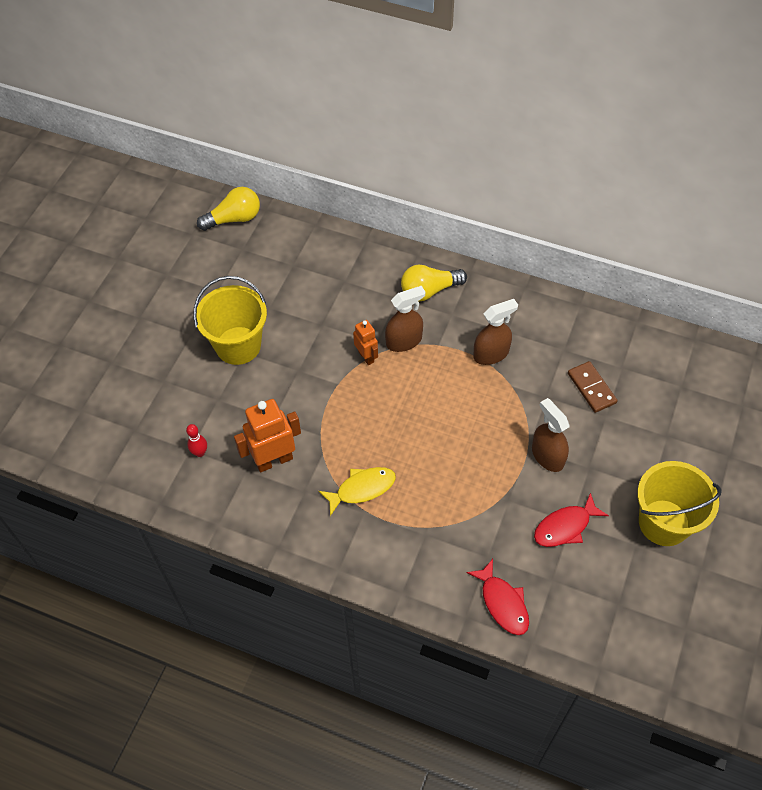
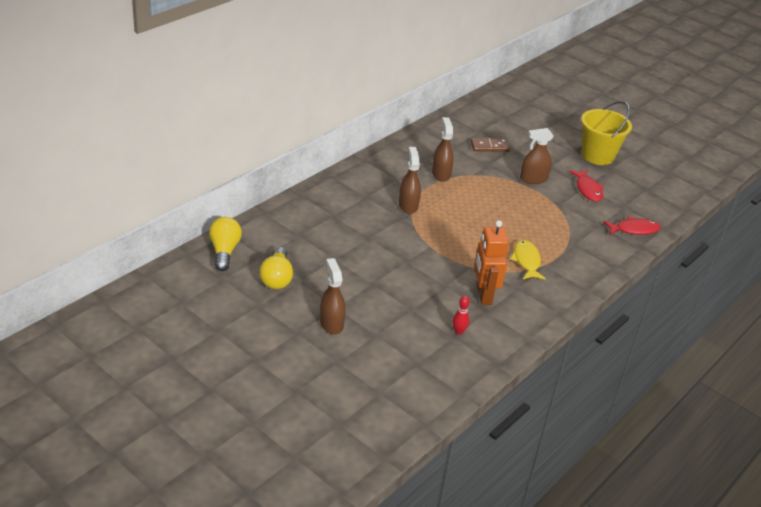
camera: 75 degrees left, 20 degrees down
(164, 339) = (331, 323): none -> brown spray bottle
(238, 345) = (363, 284): yellow bucket -> none
(366, 357) = (412, 226): orange robot -> none
(429, 290) = (369, 181): yellow light bulb -> yellow light bulb (277, 278)

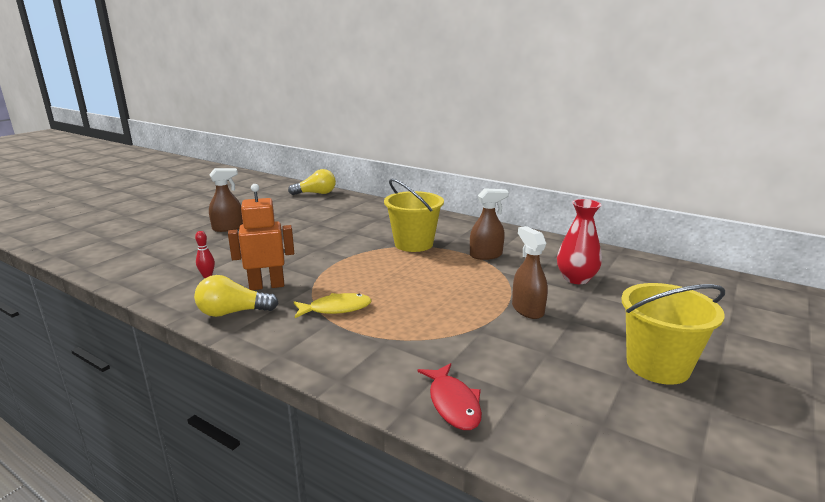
camera: 85 degrees right, 15 degrees down
(277, 278) = (286, 208): yellow light bulb -> yellow light bulb (233, 312)
(408, 205) = (413, 244): brown spray bottle -> yellow bucket
(489, 147) = (576, 279): brown domino -> red vase
(588, 189) = (540, 355): red fish -> none

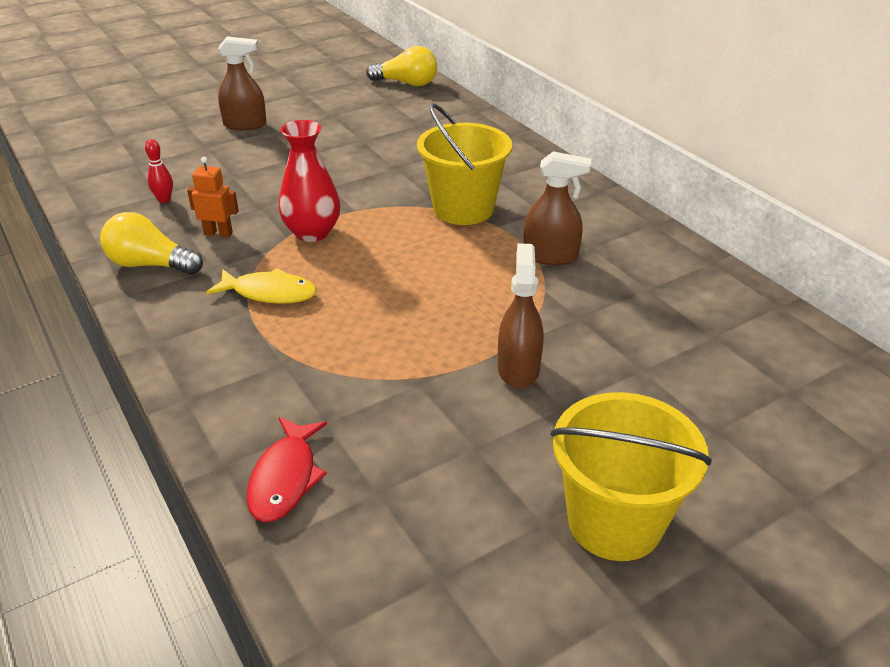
camera: 25 degrees right, 15 degrees up
(267, 286) = (218, 233): orange robot -> orange robot, size x0.58
(576, 279) = (649, 336): red vase -> red vase (312, 232)

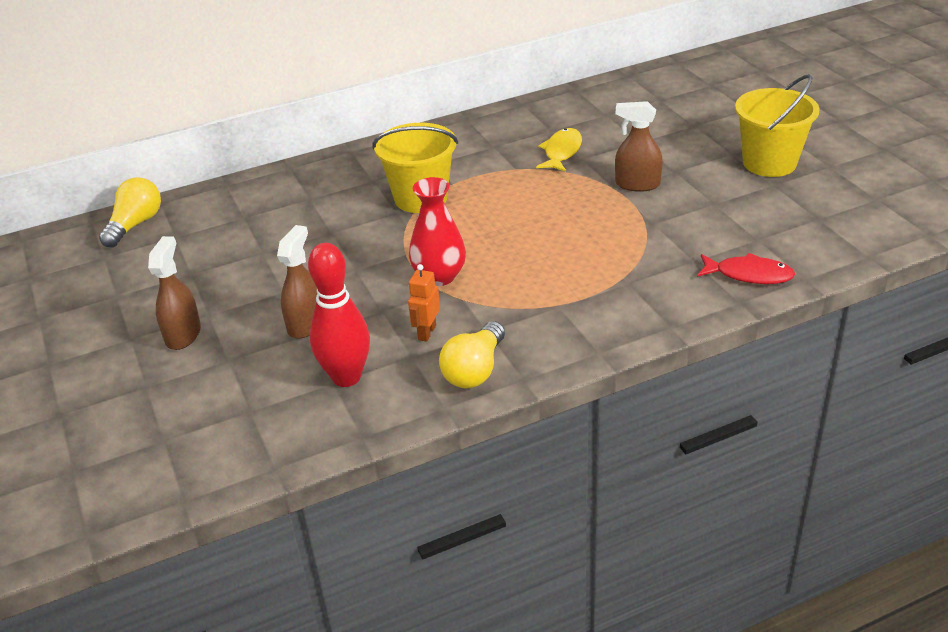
camera: 80 degrees left, 0 degrees up
(164, 200) = (346, 377): red bowling pin -> red bowling pin, size x2.23
(269, 293) = (533, 295): yellow fish -> yellow fish (561, 152)
(550, 256) = (502, 163): brown spray bottle -> brown spray bottle (306, 324)

